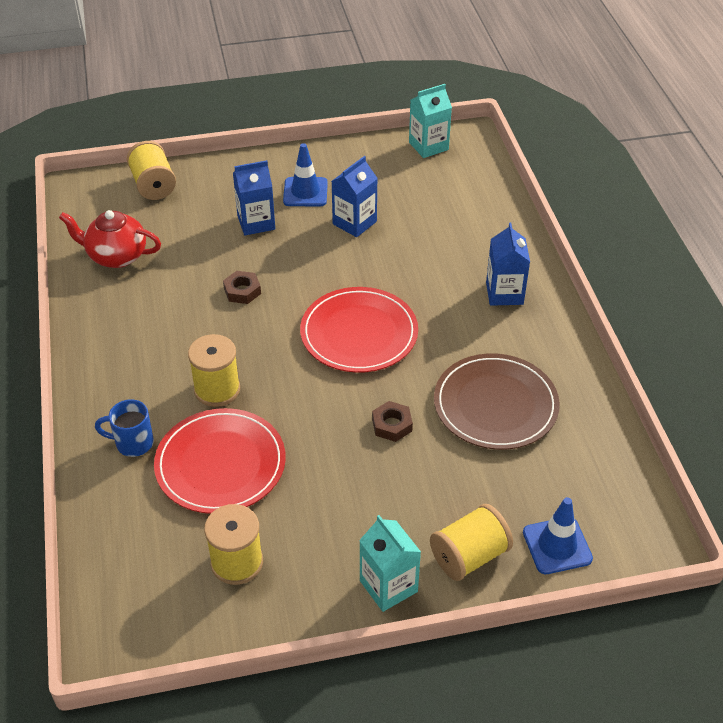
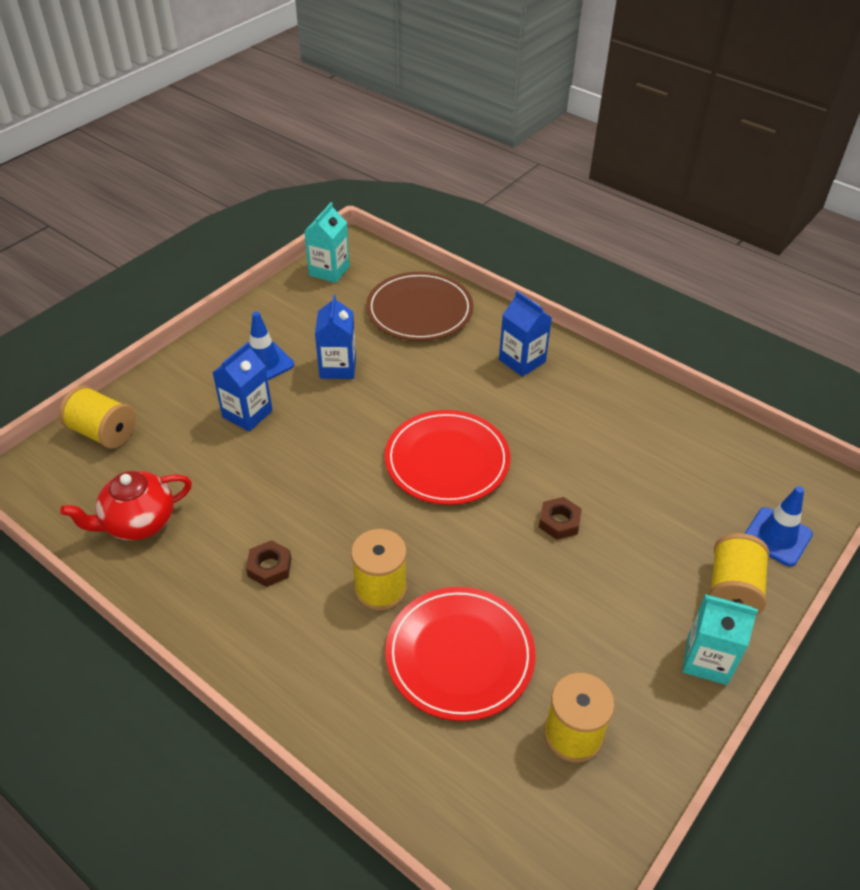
camera: 40 degrees left, 0 degrees up
(133, 443) = (357, 693): blue mug -> none
(242, 291) = (303, 483): brown nut -> brown nut (269, 567)
(495, 405) = (615, 454): brown plate -> brown plate (419, 310)

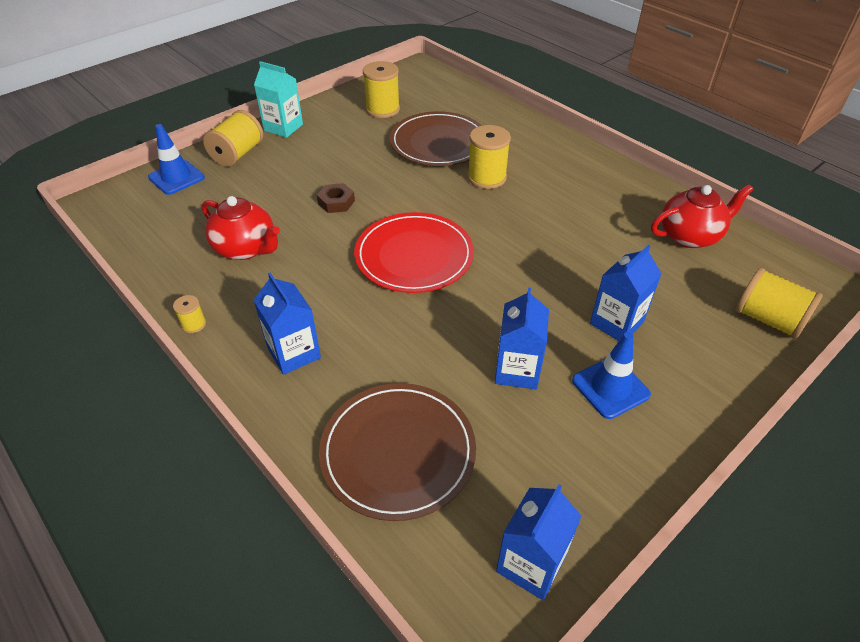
camera: 170 degrees left, 0 degrees up
(269, 567) = (571, 197): brown nut -> none
(329, 271) = (531, 564): turquoise carton -> blue carton
(460, 655) = (438, 143): red plate -> brown plate
(618, 373) = (194, 324): none -> yellow spool
(623, 449) = (246, 248): none -> red teapot

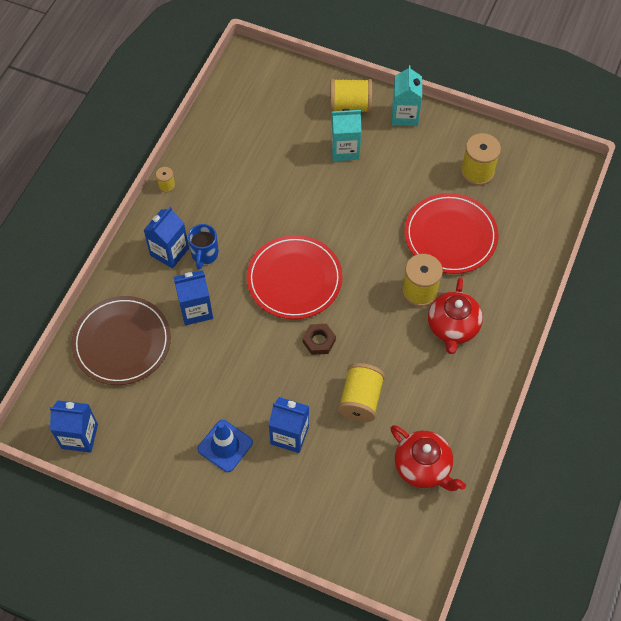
camera: 65 degrees right, 15 degrees up
(176, 177) = (300, 85): blue traffic cone -> none
(246, 248) = (248, 173): red teapot -> red teapot (452, 328)
(285, 173) = (345, 149): none -> turquoise carton
(324, 320) = (204, 254): none -> blue mug
(336, 202) = (328, 201): brown nut -> brown nut (319, 341)
(438, 143) = (450, 236): brown plate -> red plate
(517, 370) = (214, 385): blue carton -> blue carton (196, 310)
(768, 319) = (345, 541): yellow spool -> yellow spool (360, 399)

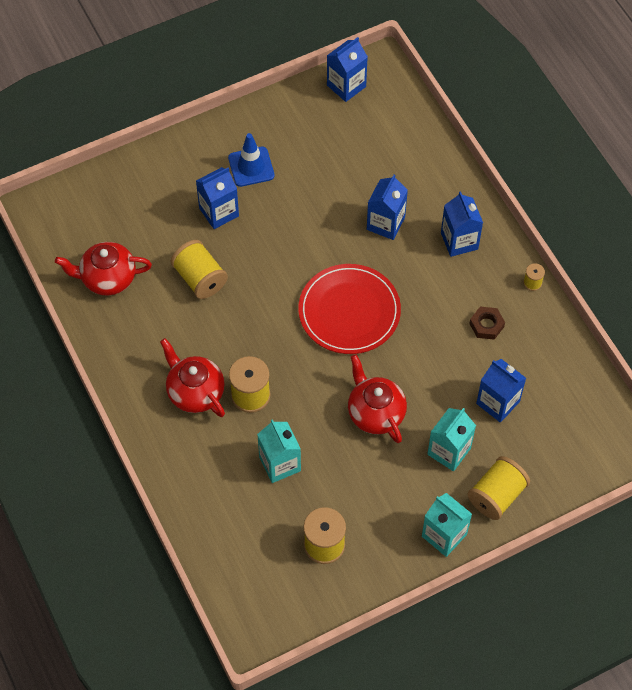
camera: 130 degrees right, 0 degrees up
(122, 342) = (402, 157): brown plate -> none
(204, 254) = (433, 264): blue mug -> none
(282, 146) = (498, 402): none -> blue carton
(319, 341) = (276, 287): brown nut -> brown nut (486, 325)
(358, 208) = (375, 413): none -> red teapot
(450, 236) = (280, 464): red plate -> turquoise carton

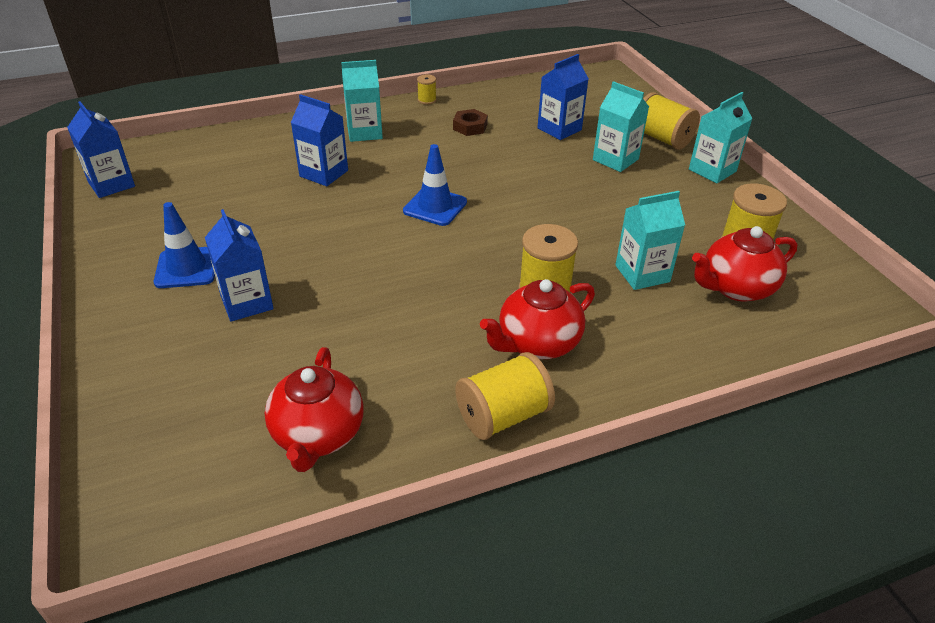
camera: 85 degrees left, 20 degrees down
(200, 278) = (352, 327): yellow spool -> yellow spool (503, 415)
(349, 311) = (435, 207): red plate -> blue traffic cone
(375, 413) = (570, 199): red teapot -> red teapot (735, 288)
(459, 241) = (364, 132): blue carton -> turquoise carton

